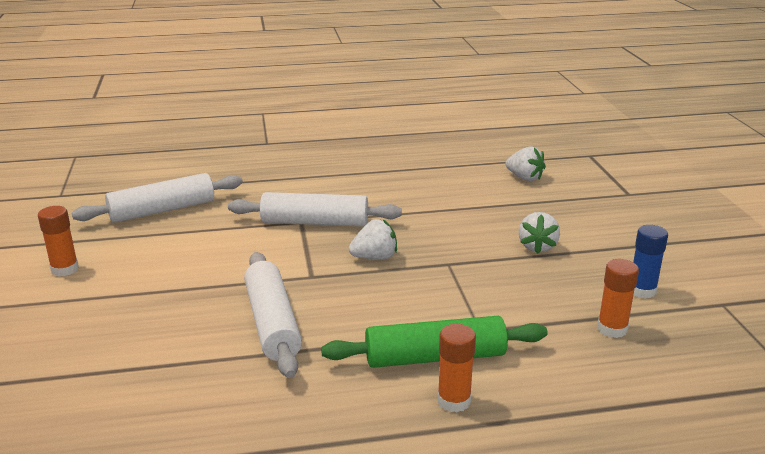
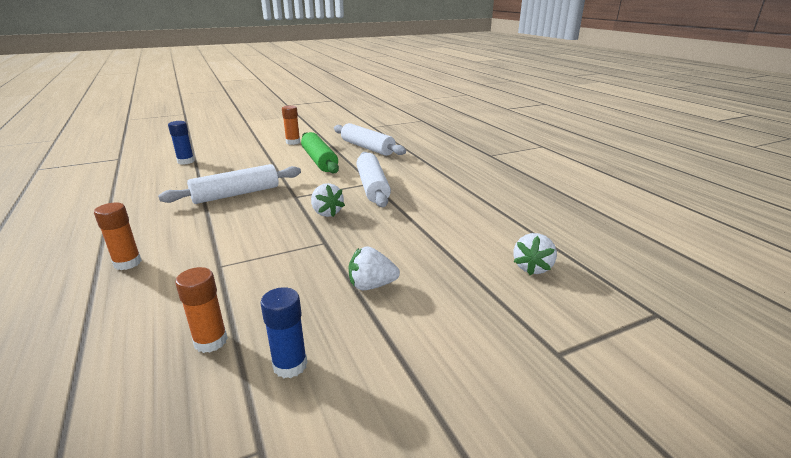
camera: 75 degrees right, 0 degrees up
(61, 386) = (186, 161): none -> blue glue stick
(435, 357) = (185, 250): green rolling pin -> green rolling pin (319, 160)

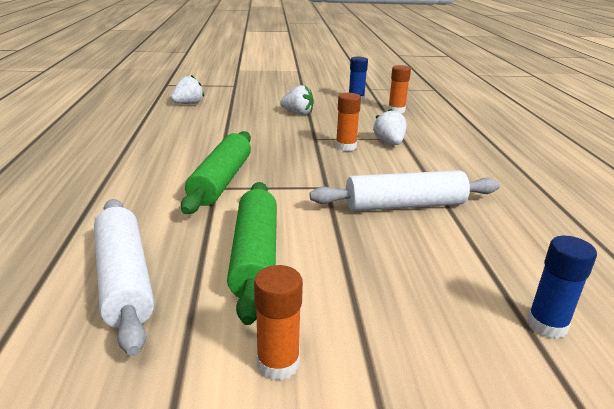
camera: 160 degrees left, 0 degrees up
(127, 263) = (480, 152): orange glue stick -> orange glue stick (346, 147)
(327, 213) = (299, 160): white strawberry -> white strawberry (389, 143)
(372, 187) = (221, 181): white rolling pin -> green rolling pin

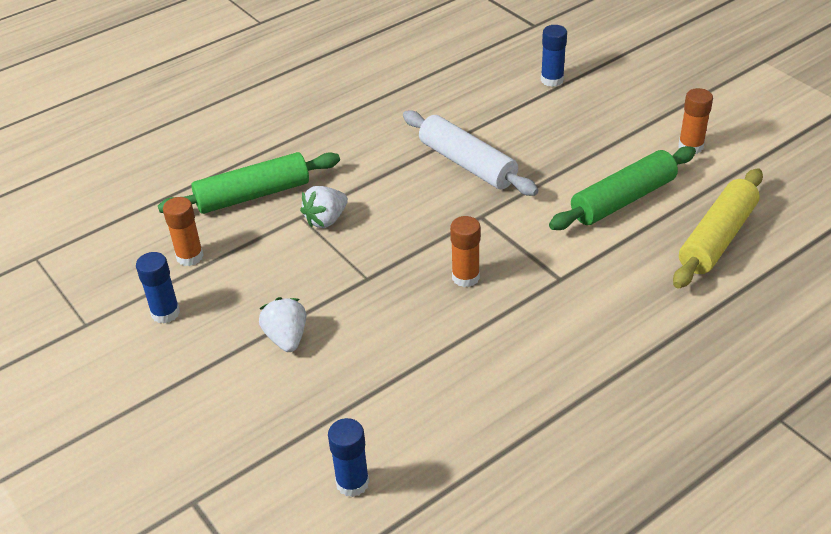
camera: 120 degrees left, 15 degrees up
(124, 279) = (717, 238): white rolling pin -> yellow rolling pin
(188, 104) = (352, 482): white strawberry -> blue glue stick
(221, 181) = (545, 282): green rolling pin -> green rolling pin (253, 195)
(346, 147) = (370, 244): orange glue stick -> orange glue stick (465, 277)

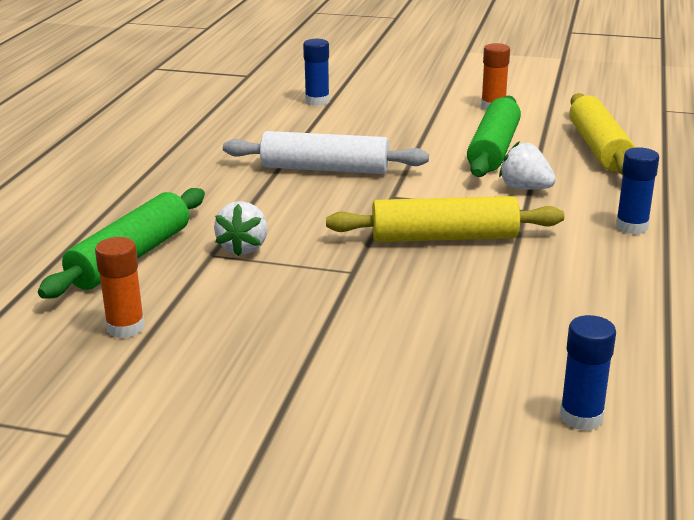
camera: 40 degrees left, 15 degrees down
(165, 313) = (165, 382): blue glue stick -> blue glue stick (631, 227)
(286, 338) = (339, 344): white strawberry -> white strawberry (525, 188)
(465, 277) = (444, 237): orange glue stick -> yellow rolling pin

